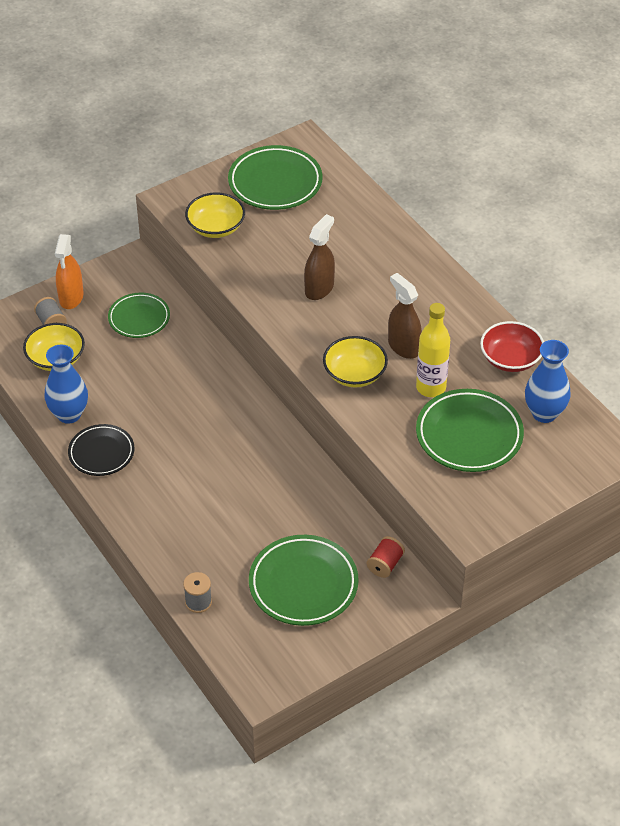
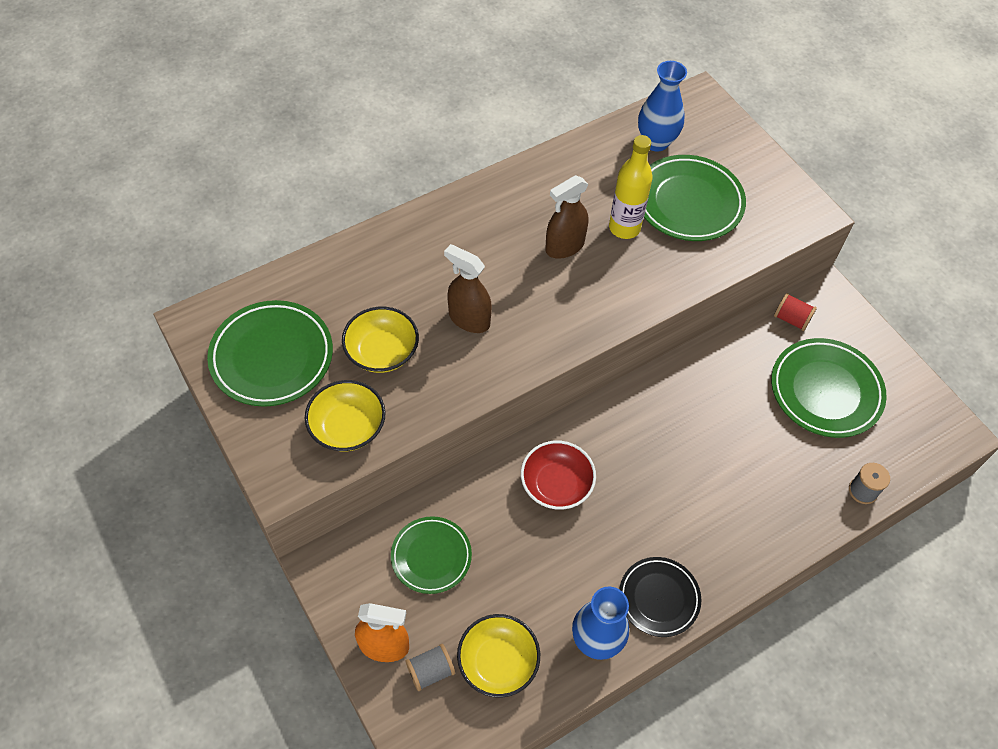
camera: 90 degrees left, 10 degrees up
(354, 374) = (605, 293): yellow bowl -> yellow bowl (382, 351)
(510, 359) = (582, 159): red bowl -> red bowl (556, 484)

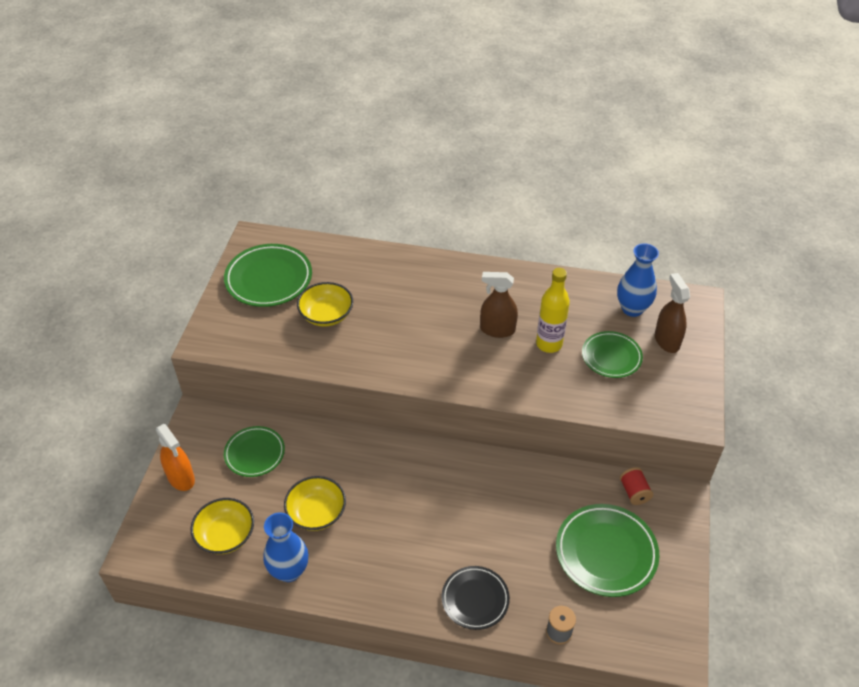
camera: 45 degrees right, 10 degrees down
(347, 427) = (265, 339): yellow bowl -> yellow bowl (316, 513)
(430, 671) = (188, 510): grey spool -> none
(469, 319) = (393, 331): brown spray bottle -> brown spray bottle (666, 340)
(556, 484) = (365, 471): red bowl -> none
(659, 598) = (351, 580): black plate -> black plate (475, 599)
(688, 202) = (611, 357): green plate -> green plate, size x0.64

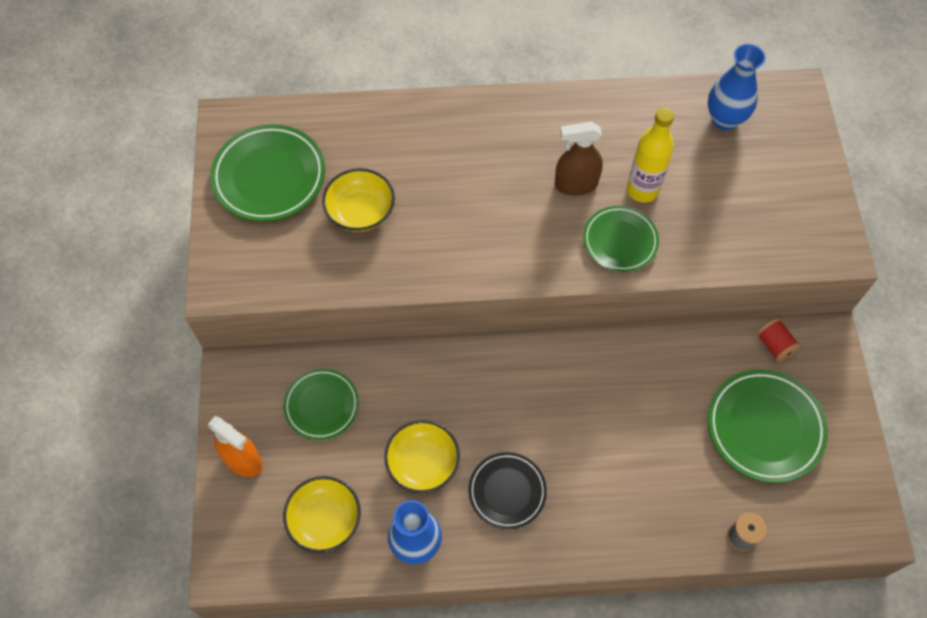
camera: 15 degrees left, 15 degrees up
(475, 599) = (639, 522): black plate -> black plate (507, 491)
(611, 357) = (719, 191): green plate -> green plate (620, 241)
(666, 340) = (776, 154): brown spray bottle -> none

